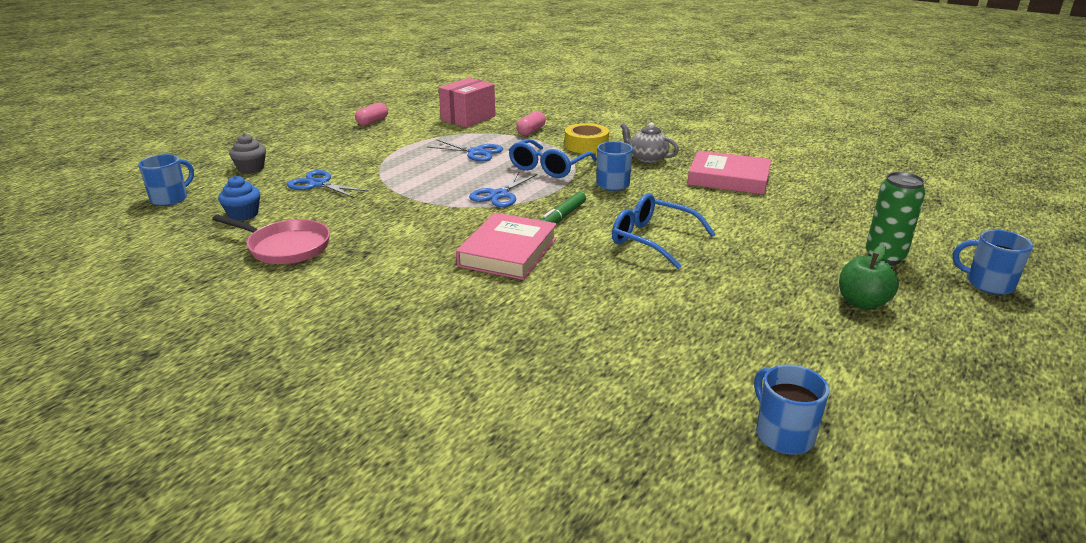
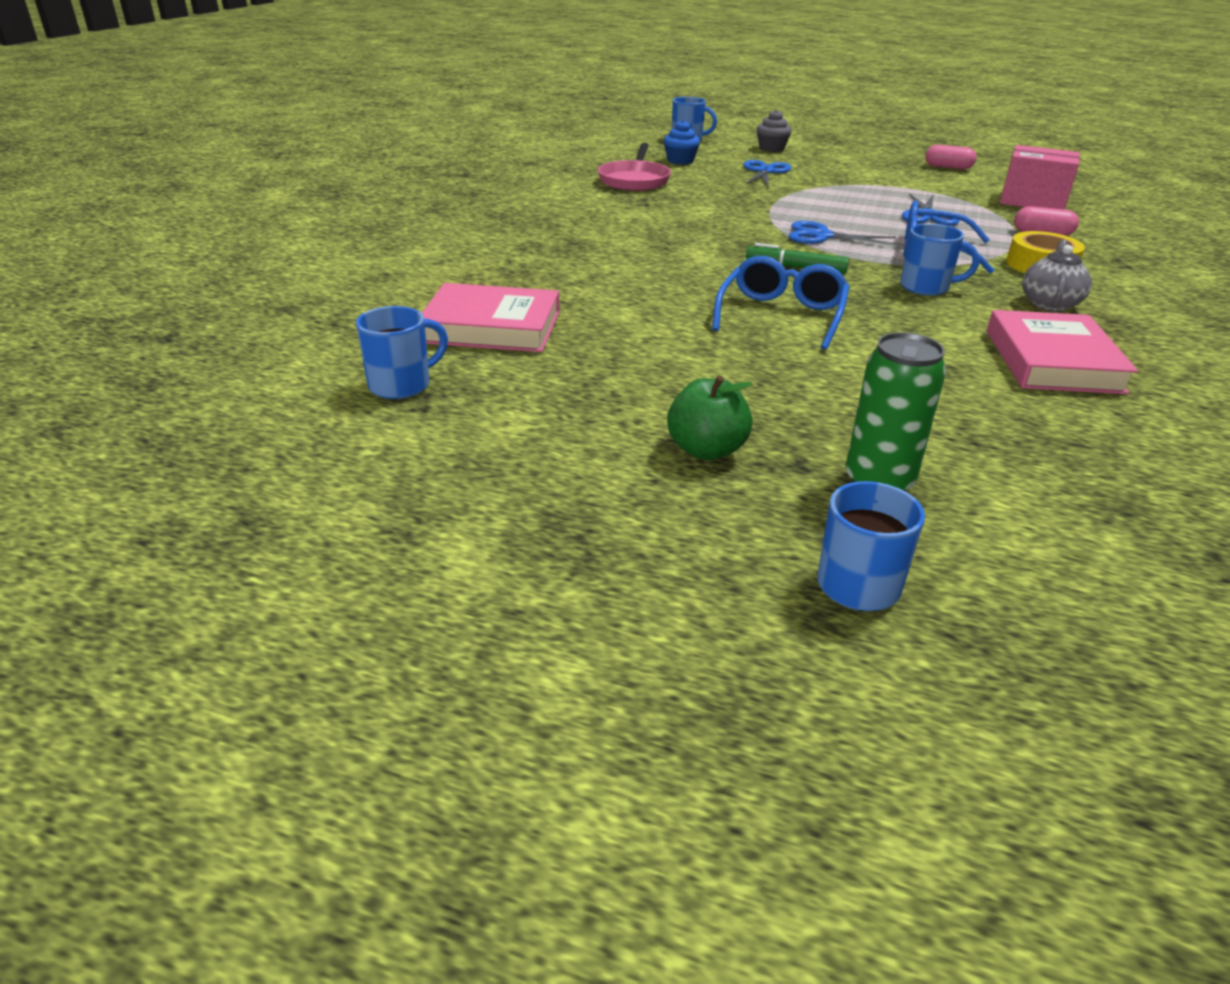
camera: 75 degrees right, 5 degrees up
(508, 252) = (689, 251): pink book -> pink book (491, 327)

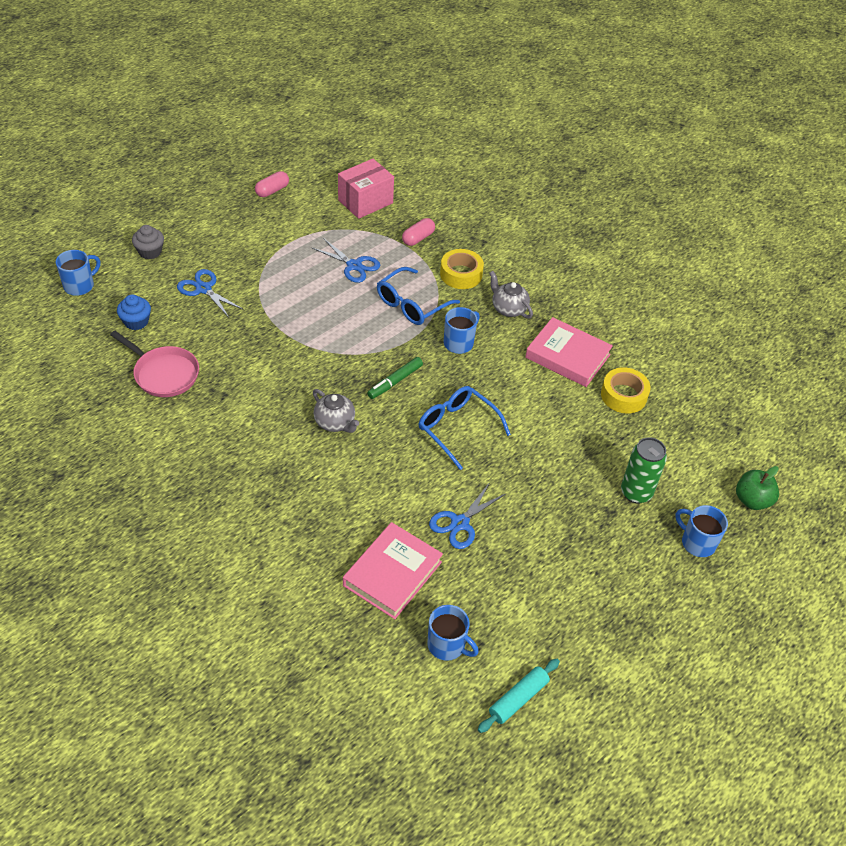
camera: 65 degrees left, 15 degrees up
(338, 460) = (518, 699): none -> turquoise rolling pin
(402, 385) = (447, 645): blue mug -> blue mug turned 135 degrees clockwise
(683, 253) = (335, 422): none -> grey teapot
(706, 450) = (581, 540): green apple -> green apple (752, 500)
(821, 236) = (353, 338): blue scissors -> blue scissors (460, 523)
(1068, 425) = (623, 395): none -> yellow tape

